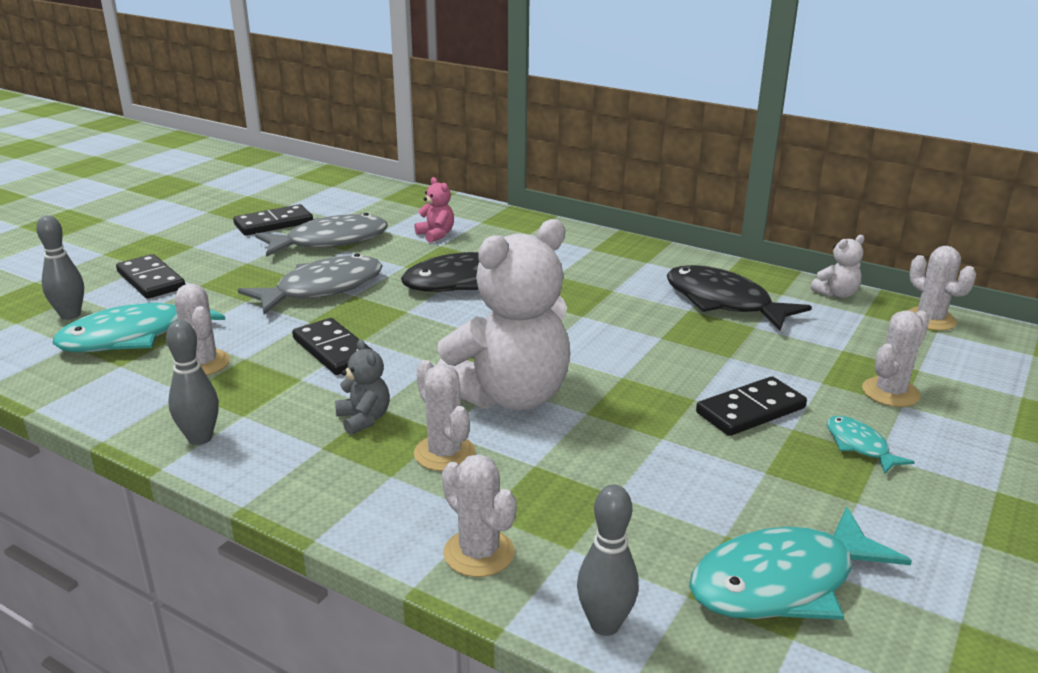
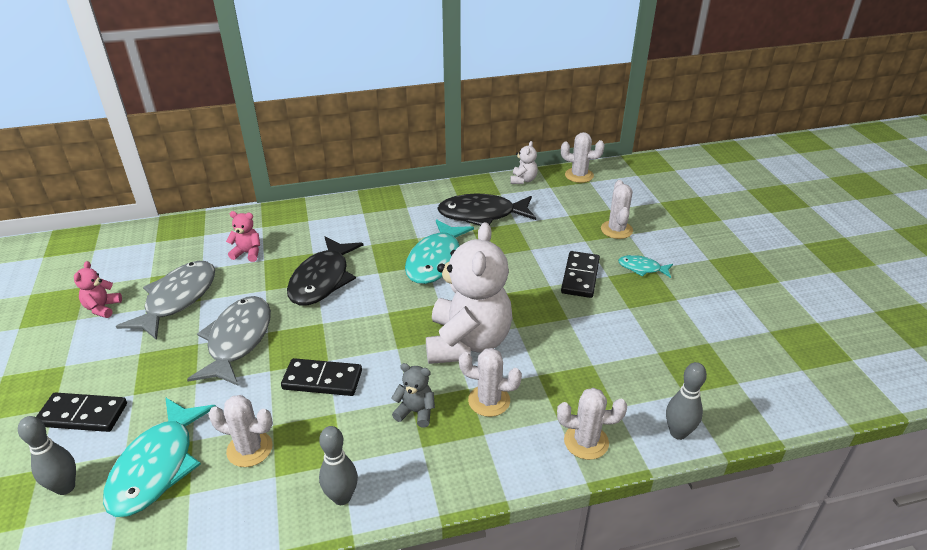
camera: 45 degrees left, 10 degrees up
(273, 223) = (102, 308): black domino -> pink teddy bear
(782, 582) = (704, 359): turquoise fish -> turquoise fish (436, 260)

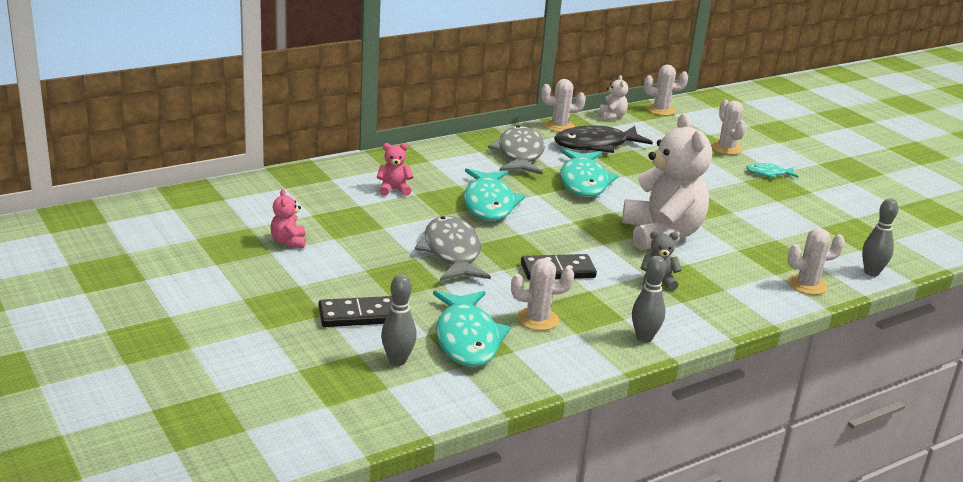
camera: 20 degrees left, 10 degrees down
(177, 299) = (359, 229): grey fish -> grey fish (519, 154)
(322, 280) = (489, 204): black fish -> turquoise fish
(489, 401) = (711, 269): white cactus -> white cactus (559, 126)
(580, 277) = (721, 183): black domino -> none

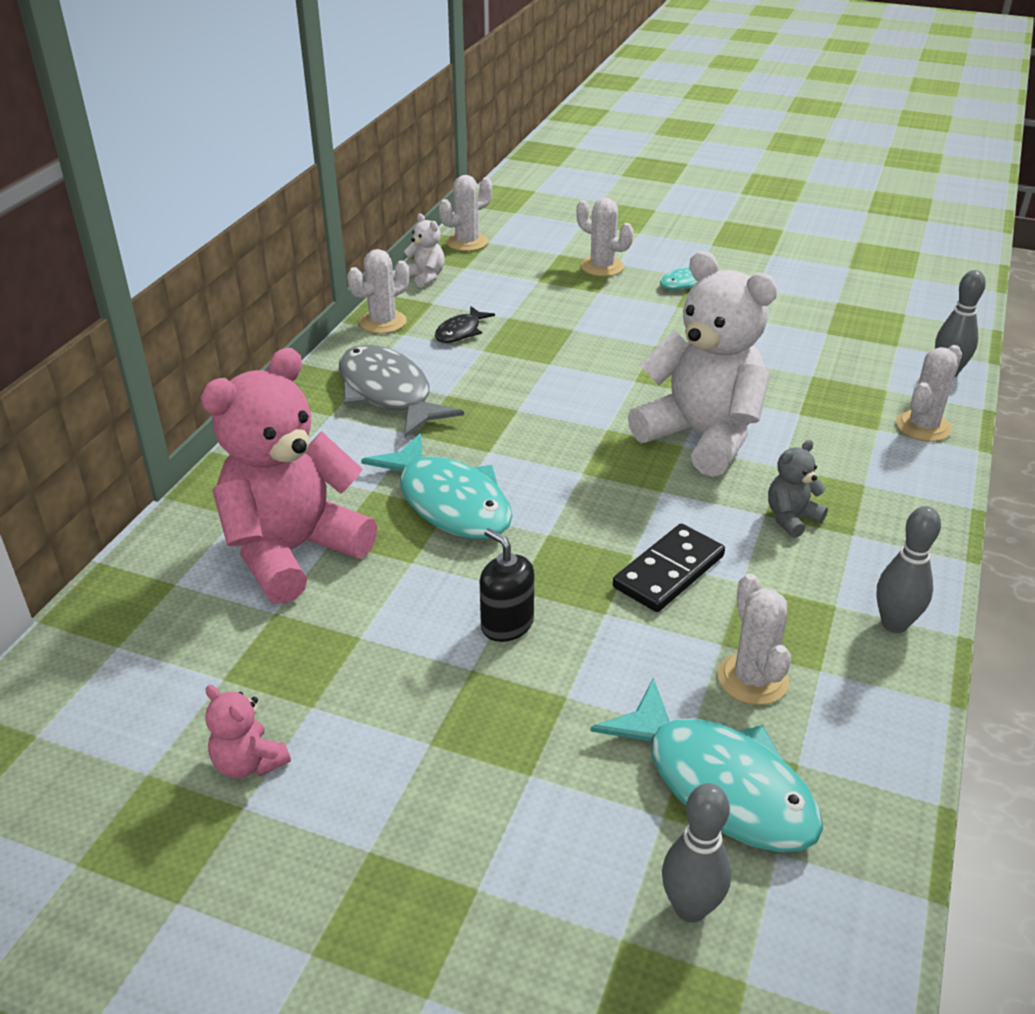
camera: 35 degrees left, 10 degrees up
(358, 315) = (529, 850): black domino -> none
(394, 190) = (293, 551): pink teddy bear -> pink teddy bear, size x2.39
(452, 252) = (507, 624): grey fish -> black soap dispenser
(537, 319) = (752, 679): white cactus -> white cactus turned 60 degrees counterclockwise
(583, 182) = (517, 399): turquoise fish -> none
(596, 145) = (460, 332): black fish -> black fish, size x0.50

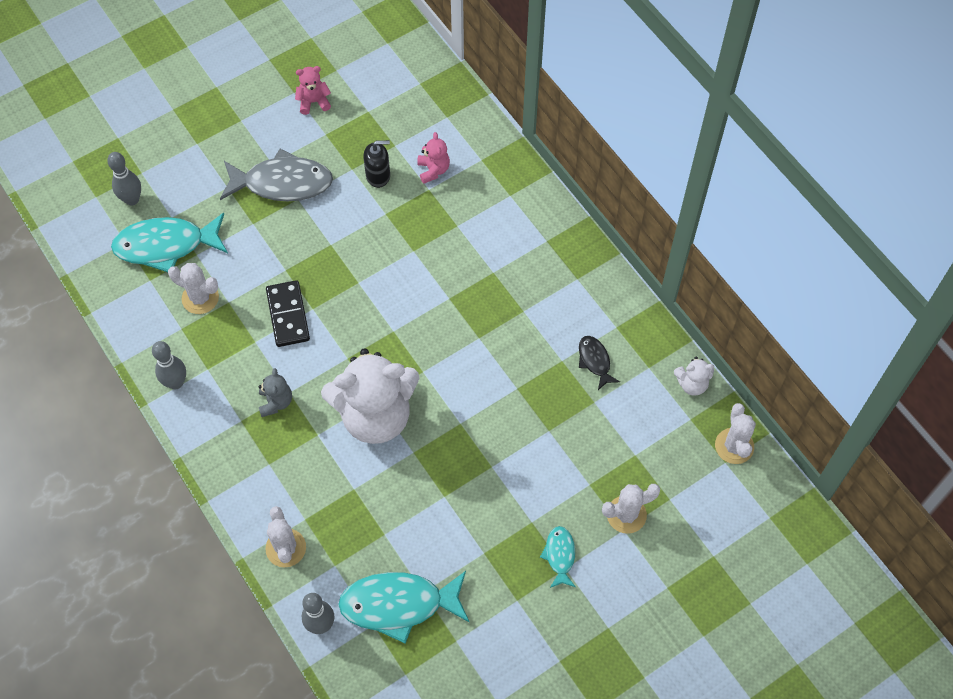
camera: 125 degrees right, 25 degrees up
(293, 551) = (433, 170): pink teddy bear -> pink teddy bear, size x0.42
(382, 322) = (641, 323): white cactus -> none
(388, 393) = (548, 281): grey fish -> grey fish (282, 183)
(449, 502) = (418, 254): turquoise fish -> turquoise fish (398, 605)
(507, 624) = (312, 227): black soap dispenser -> black soap dispenser (378, 175)

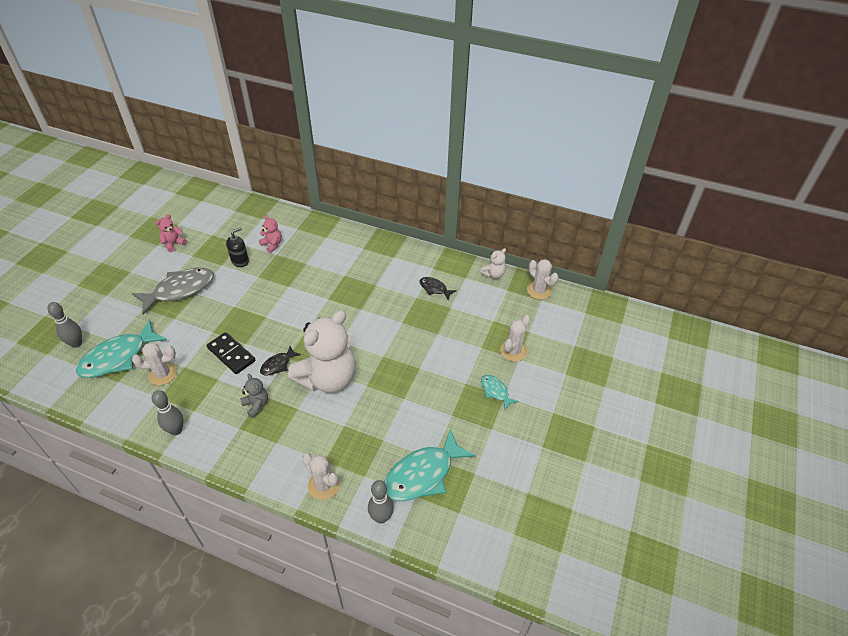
camera: 35 degrees left, 15 degrees down
(331, 361) = (278, 365): none -> black fish

